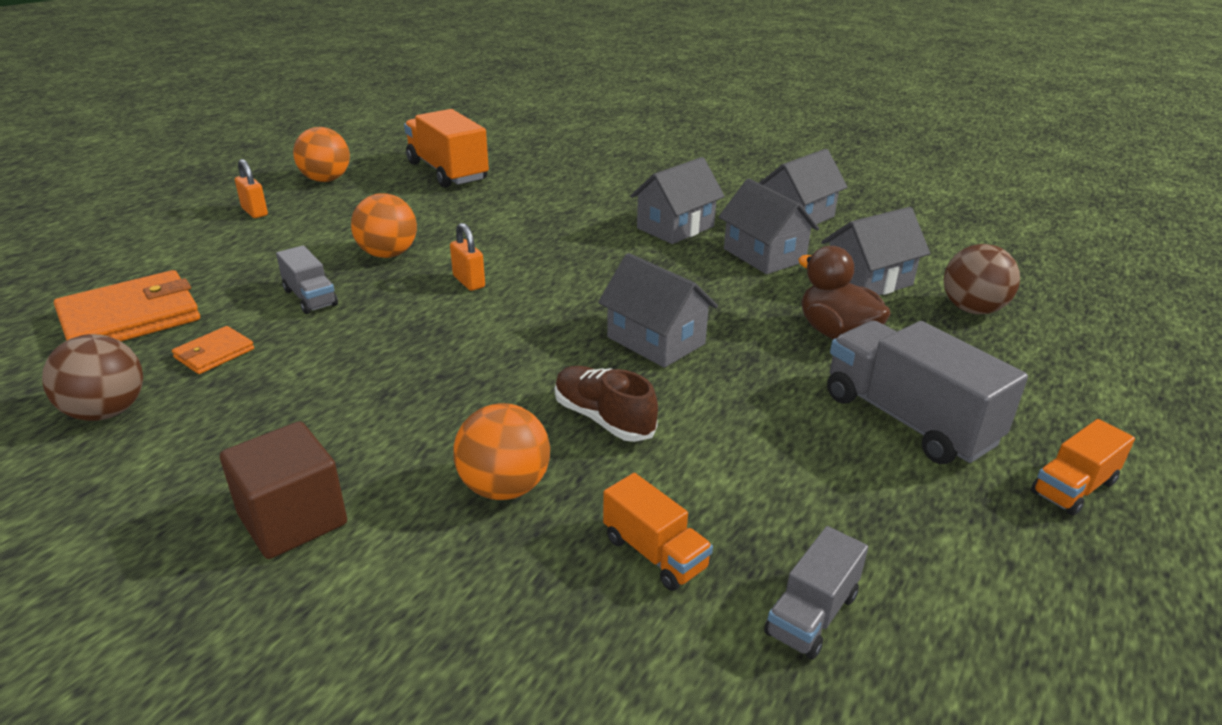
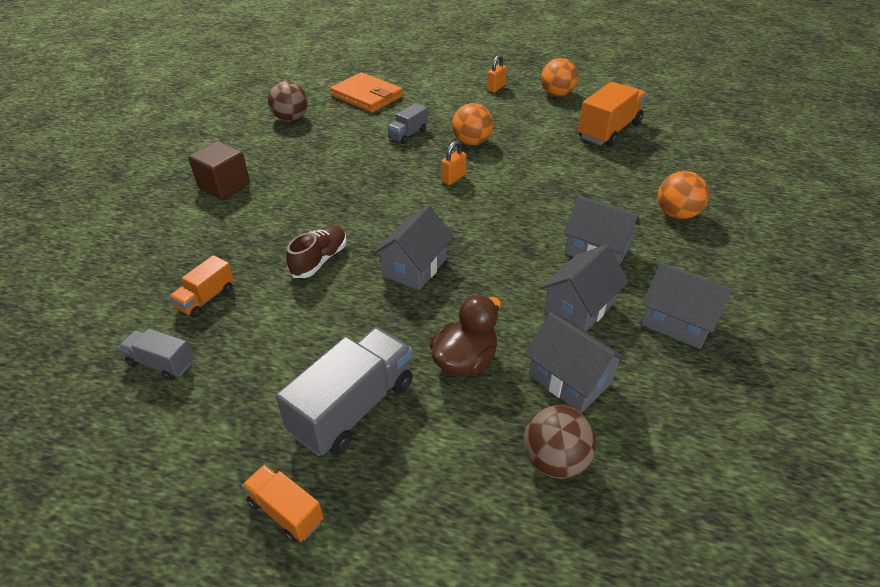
camera: 75 degrees right, 10 degrees up
(214, 353) = (344, 126): orange wallet -> none
(504, 487) = (253, 238): orange ball -> orange ball (676, 214)

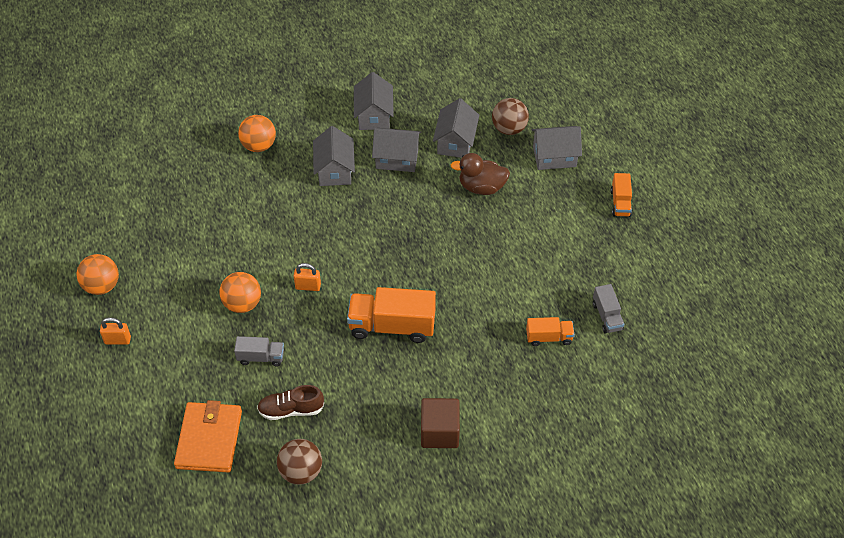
camera: 125 degrees left, 10 degrees up
(319, 260) = (465, 304): brown shoe -> brown shoe (291, 410)
(353, 407) = (551, 214): grey truck -> none
(414, 267) = (428, 251): grey house -> grey house (554, 157)
(609, 131) = (154, 222): orange truck -> orange truck (392, 326)

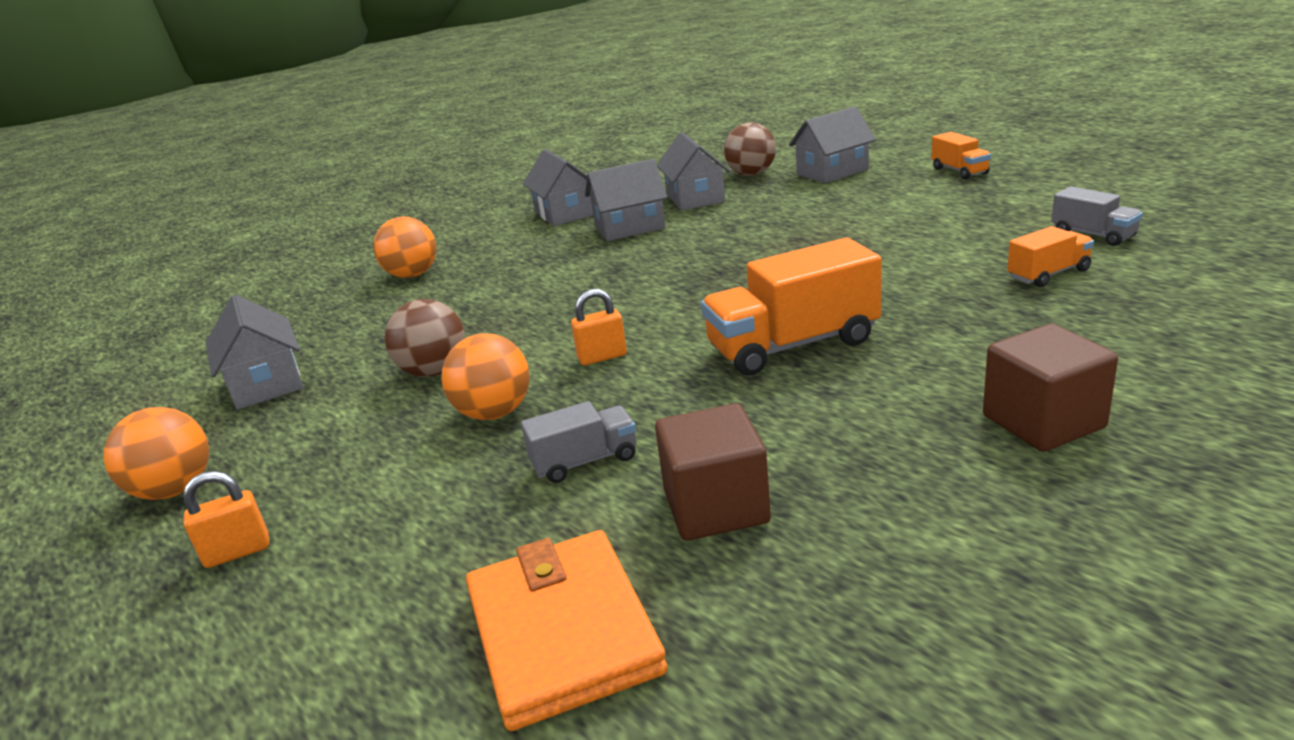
camera: 20 degrees left, 25 degrees down
(291, 410) = (716, 507): brown shoe -> brown cube
(301, 471) = (841, 596): brown ball -> brown ball (434, 371)
(334, 170) = (547, 259): grey house -> grey house (266, 383)
(481, 187) = (770, 211): brown duck -> none

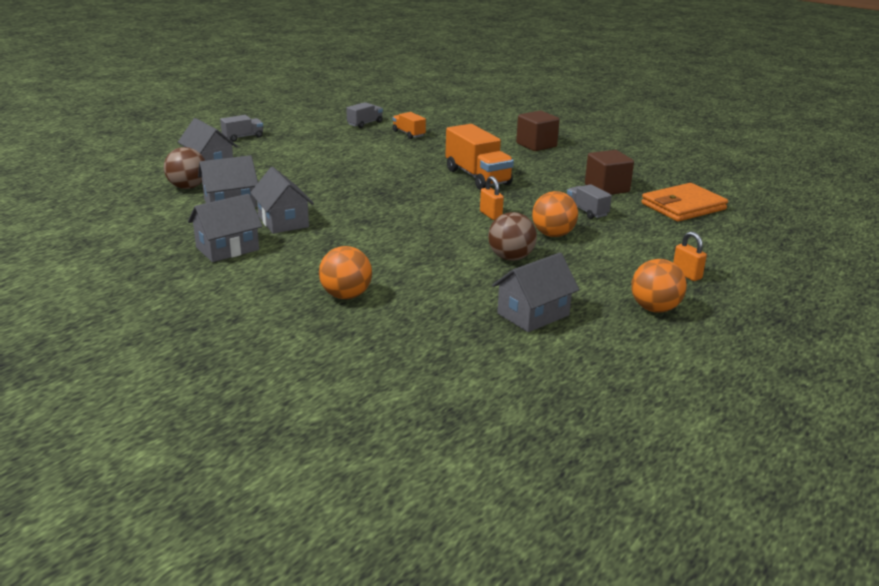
camera: 105 degrees left, 0 degrees up
(959, 171) = (243, 137): orange truck -> grey truck

